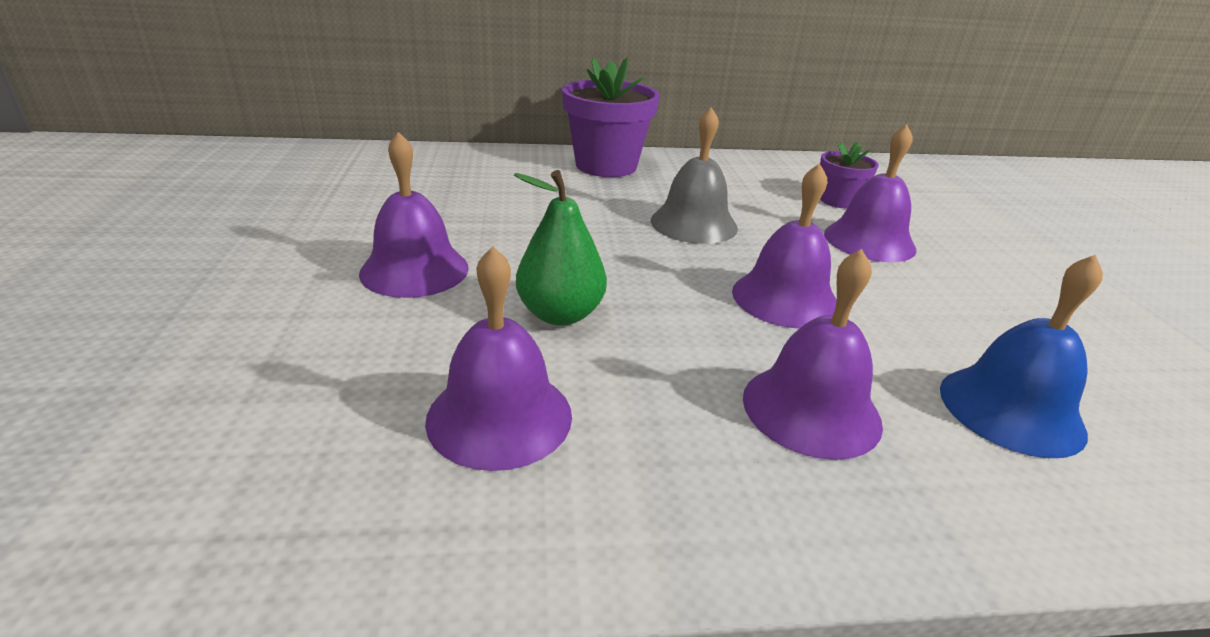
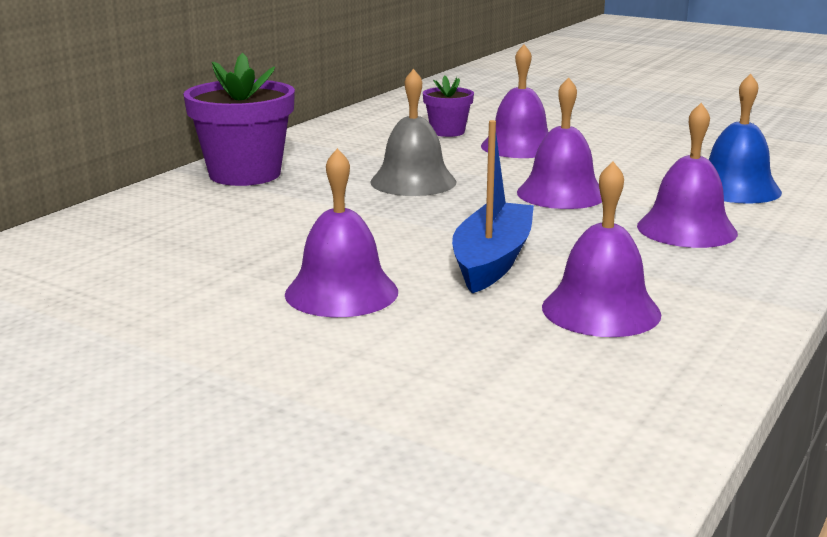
camera: 50 degrees left, 10 degrees down
(560, 314) = (492, 260): green pear -> blue boat

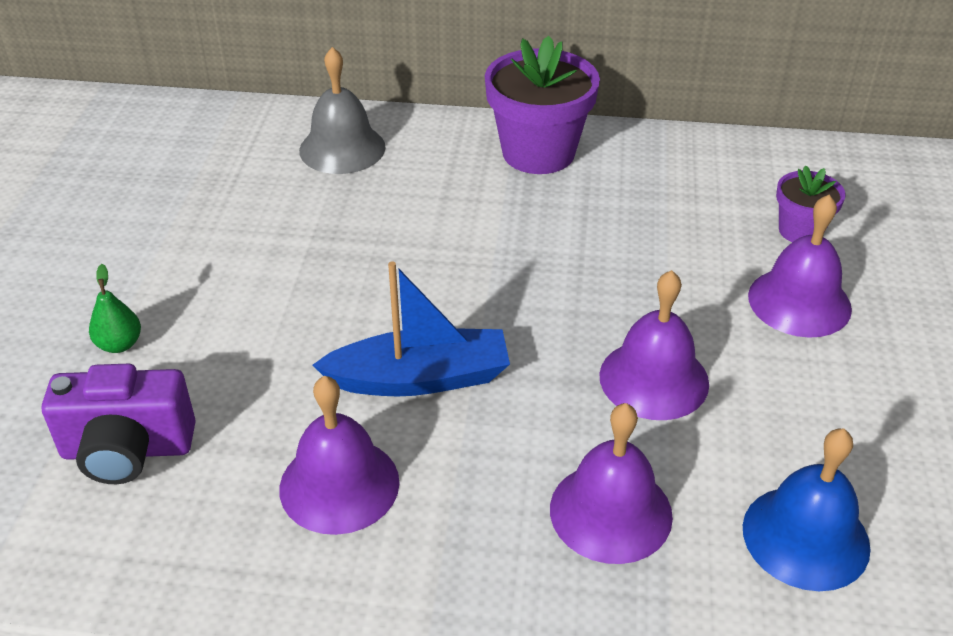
camera: 65 degrees right, 20 degrees up
(295, 388) = (119, 344): none -> green pear
(341, 292) = (297, 308): purple bell -> none
(413, 181) = (603, 260): grey bell -> grey bell (342, 148)
(480, 402) = (127, 450): none -> purple camera

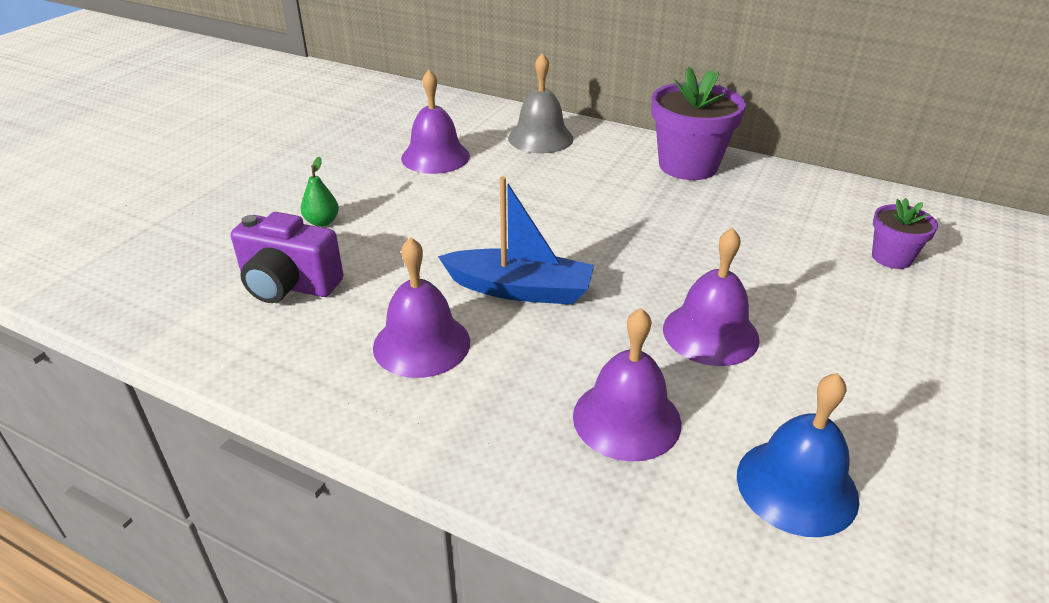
camera: 20 degrees right, 5 degrees down
(799, 302) = (868, 307): purple bell -> purple bell (435, 157)

